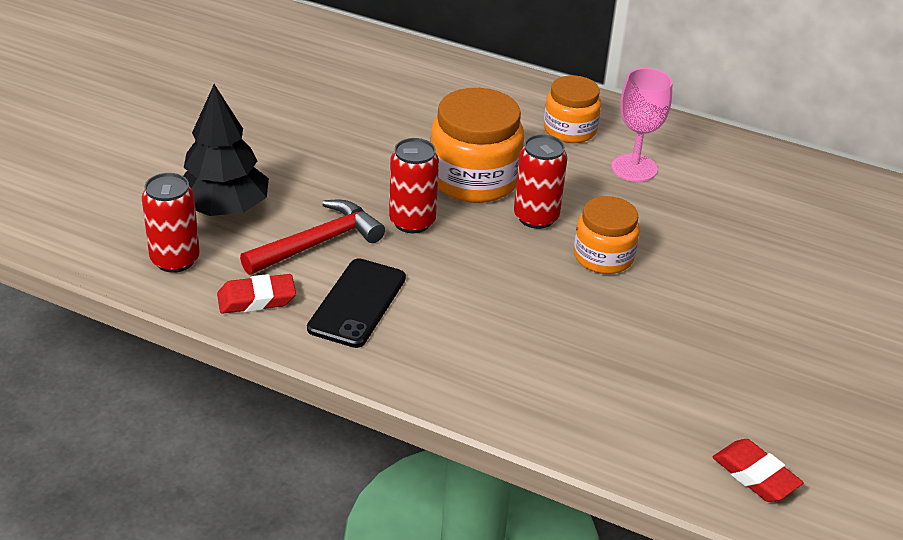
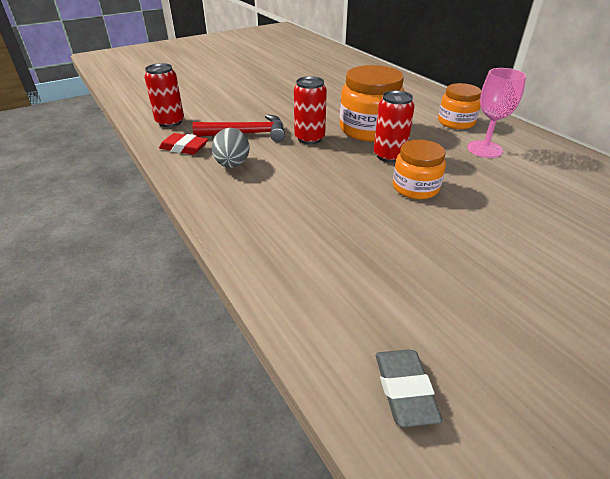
camera: 35 degrees right, 0 degrees up
(224, 208) = (220, 109): black tree -> none
(357, 303) = (232, 165): black phone -> grey egg
(755, 475) = (404, 390): red eraser -> grey eraser

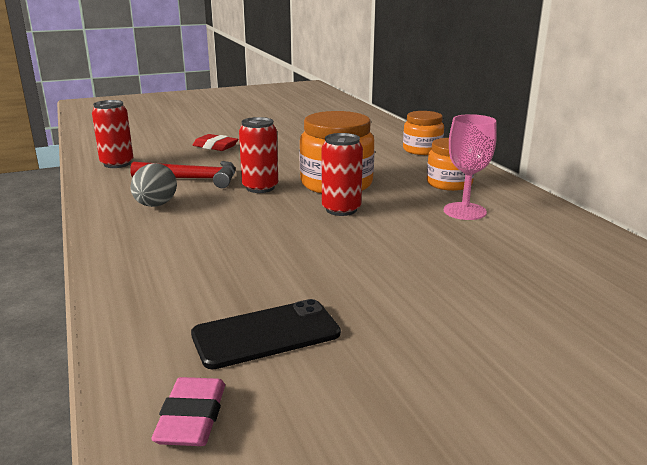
camera: 10 degrees right, 15 degrees down
(184, 148) = (115, 187): red eraser -> red eraser (215, 146)
(404, 390) = (191, 418): grey eraser -> pink eraser
(409, 292) = (266, 334): none -> black phone
(415, 188) = (349, 241): orange jar -> orange jar (422, 150)

